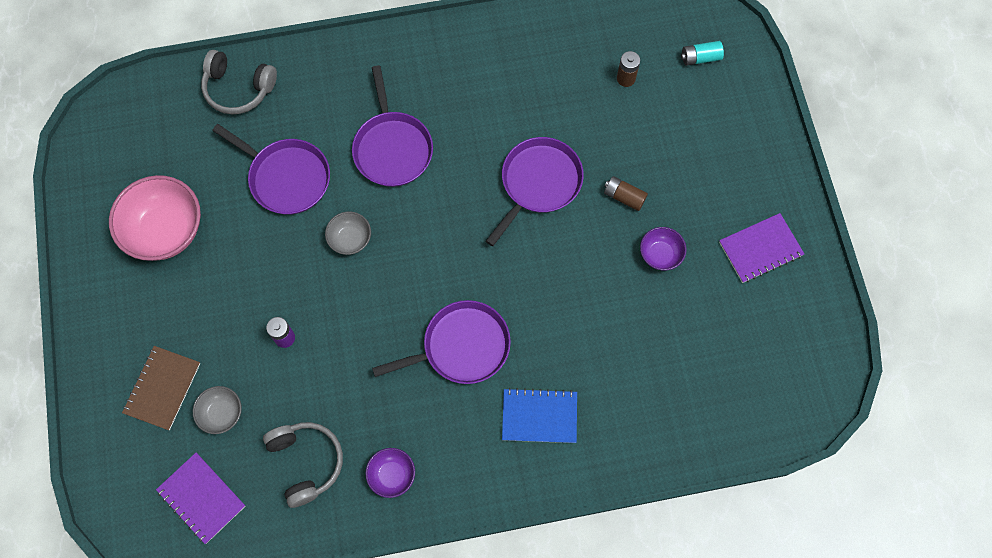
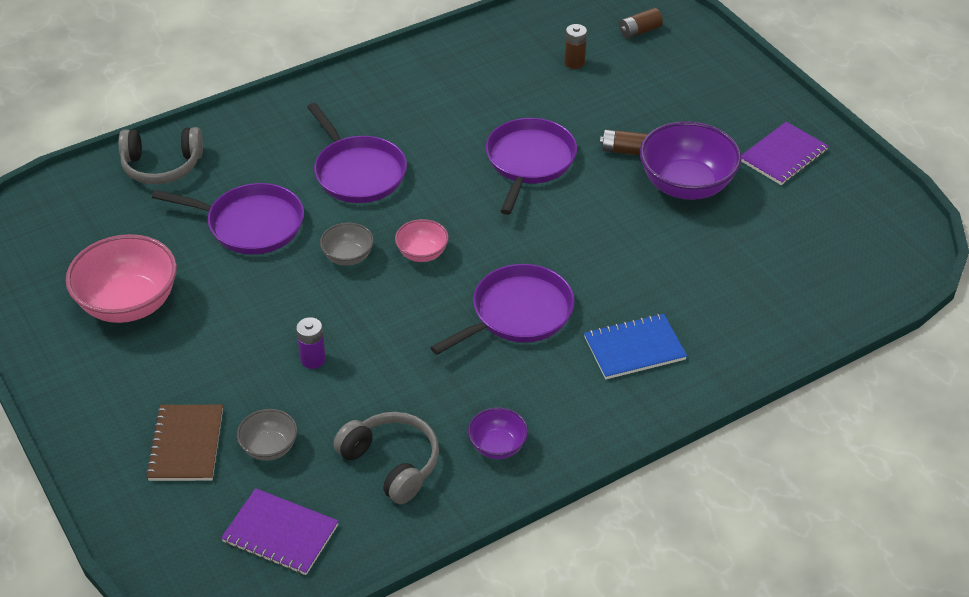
camera: 20 degrees left, 25 degrees down
(410, 256) = (422, 253): none -> pink bowl
(660, 254) = (686, 185): purple bowl -> purple bowl, size x1.95
(700, 58) = (639, 31): turquoise battery -> brown battery

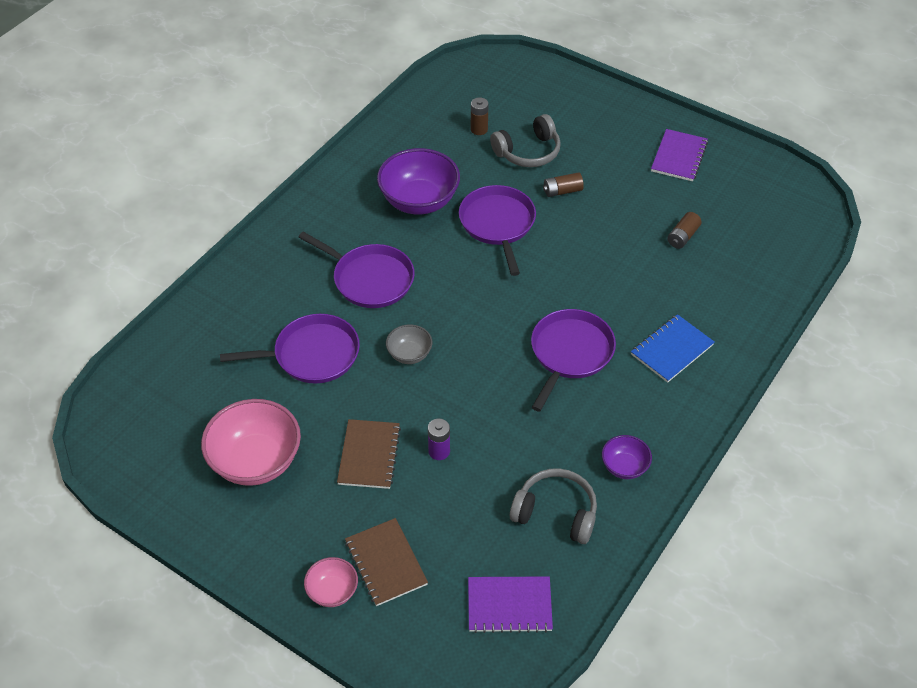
camera: 25 degrees left, 5 degrees up
(162, 166) = (202, 329): grey headphones -> grey headphones (528, 152)
(240, 338) = (369, 455): none -> brown notebook
(269, 447) = (453, 538): grey bowl -> none
(422, 253) = (465, 330): pink bowl -> pink bowl (332, 591)
(639, 31) = (511, 87): brown battery -> brown battery (683, 237)
(686, 185) = (625, 204): purple bowl -> purple bowl (419, 201)

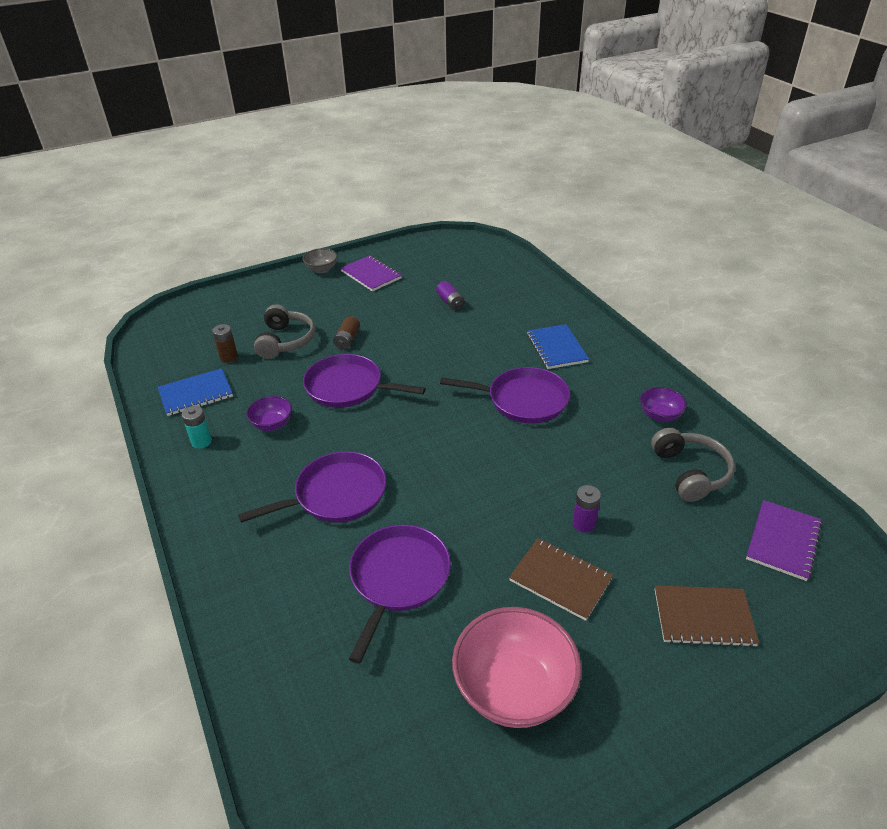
camera: 60 degrees left, 10 degrees down
(332, 591) = (725, 679): pink bowl -> none
(372, 171) = (201, 442): none -> turquoise battery
(409, 354) = (453, 501): grey bowl -> grey bowl (321, 269)
(419, 201) = (272, 424): purple bowl -> purple bowl, size x0.51
(421, 136) = (196, 393): none -> blue notebook
(556, 513) = (690, 472): grey headphones -> grey headphones turned 120 degrees clockwise
(570, 353) = (523, 400): purple pan -> purple pan turned 135 degrees clockwise
(683, 237) = (450, 302): brown battery -> purple battery

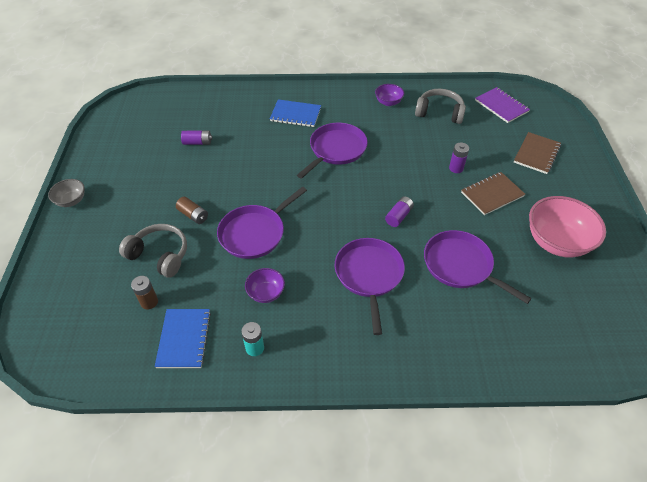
camera: 65 degrees left, 10 degrees up
(371, 275) = (114, 173): purple notebook -> none
(448, 491) = (398, 216): none -> purple battery

